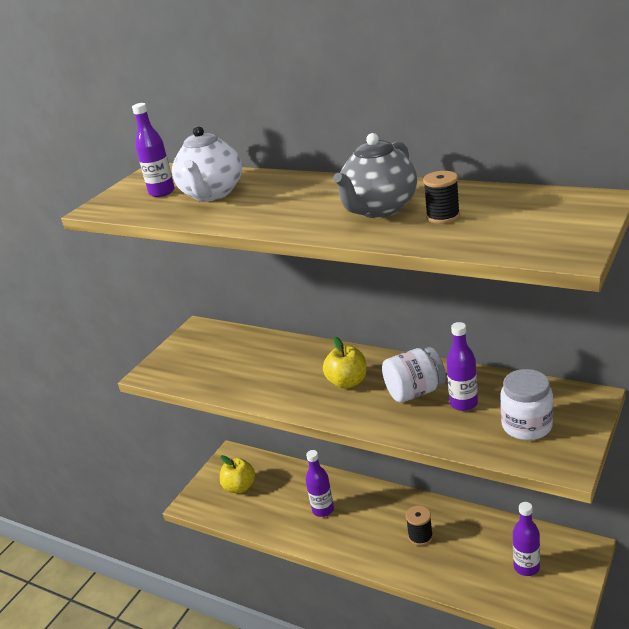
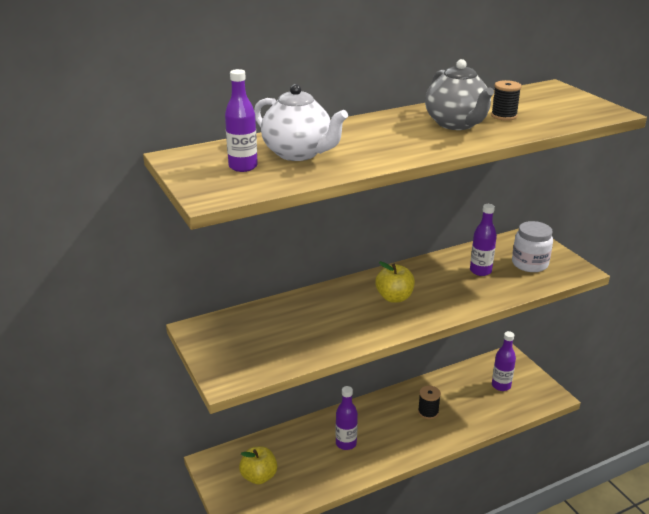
camera: 60 degrees left, 0 degrees up
(415, 392) = (444, 280): white jar -> none

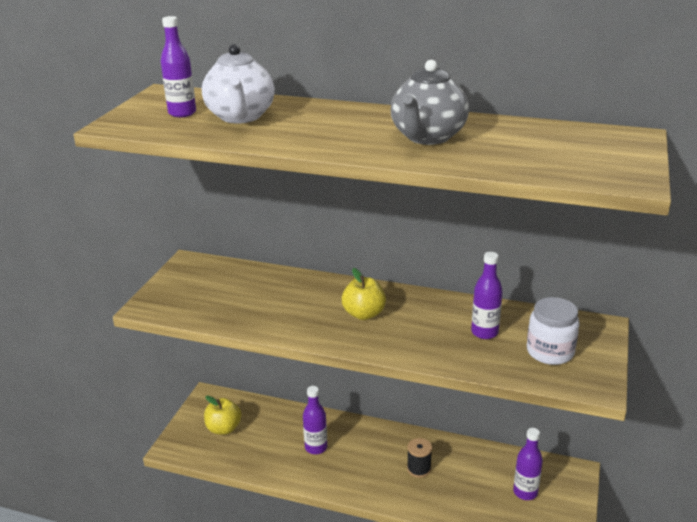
camera: 45 degrees right, 0 degrees up
(504, 116) = (495, 145): black spool -> none

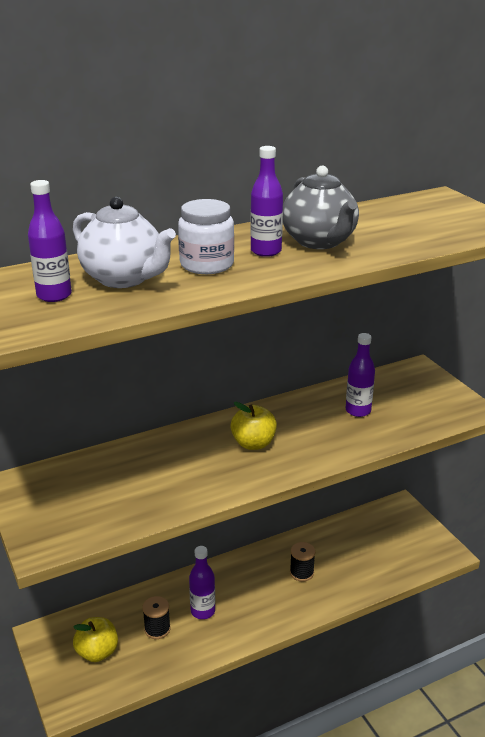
camera: 45 degrees left, 0 degrees up
(274, 439) = (157, 629): none -> black spool
(525, 492) = (389, 540): purple bottle -> purple bottle (266, 251)
(550, 352) = (416, 402): white jar -> white jar (207, 265)

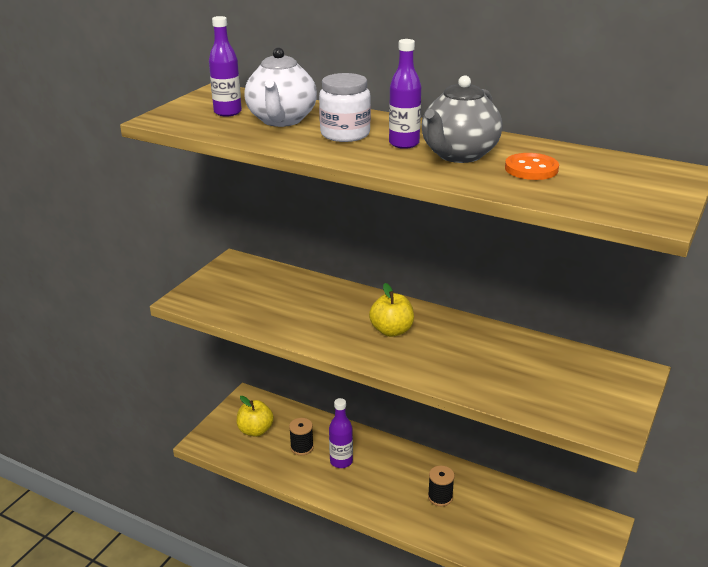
camera: 55 degrees right, 0 degrees up
(358, 411) = (510, 363): purple bottle -> none
(380, 230) = (531, 169): none -> orange button

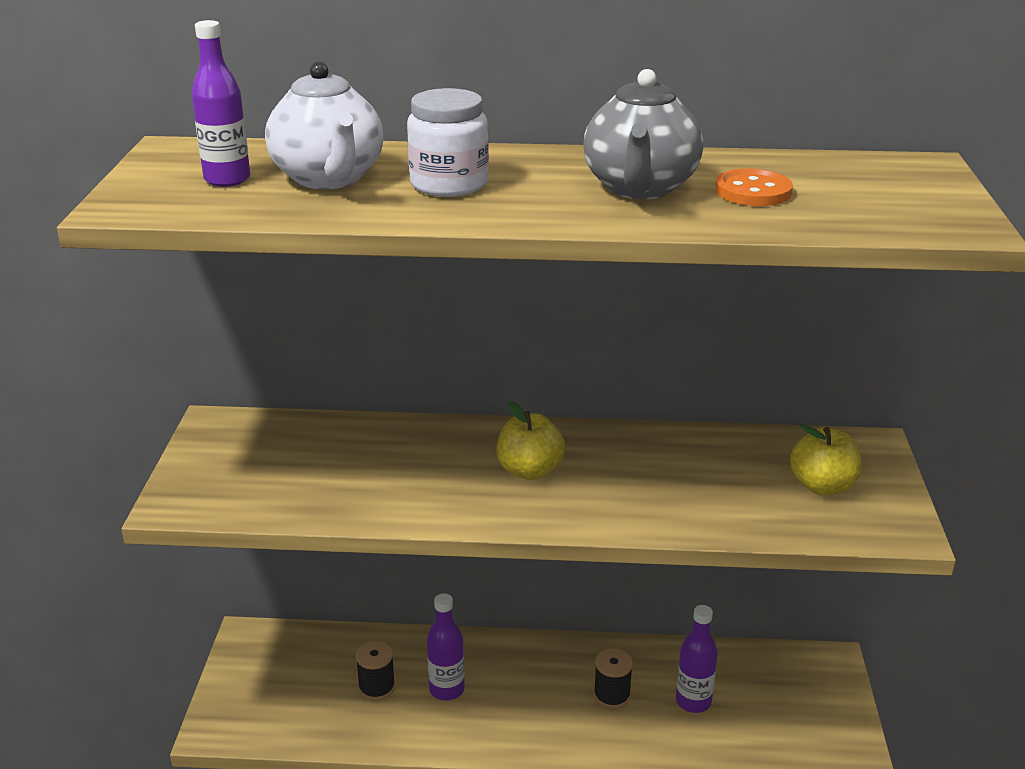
camera: 25 degrees left, 0 degrees up
(255, 430) = (290, 684): yellow apple -> yellow apple (822, 486)
(404, 144) = (548, 184): purple bottle -> purple bottle (693, 701)

